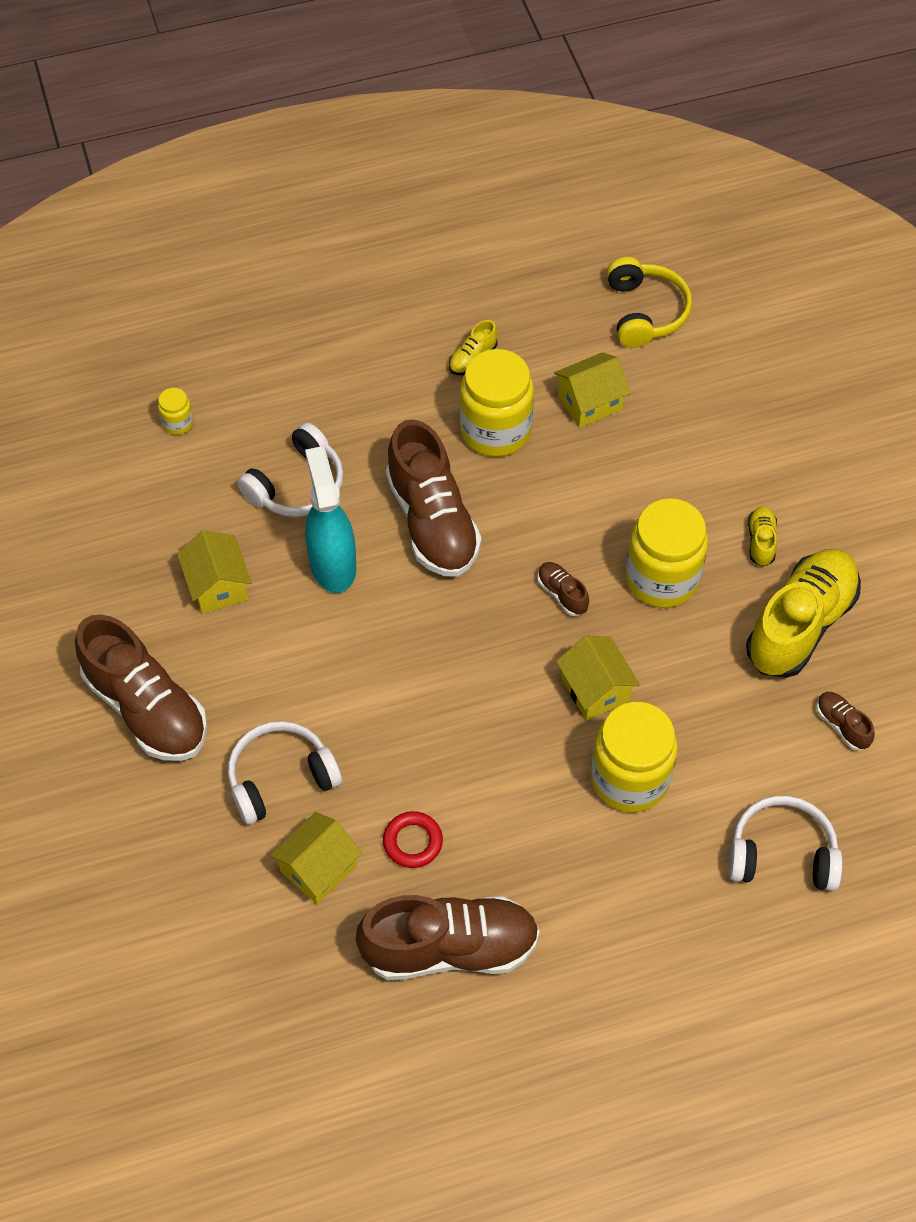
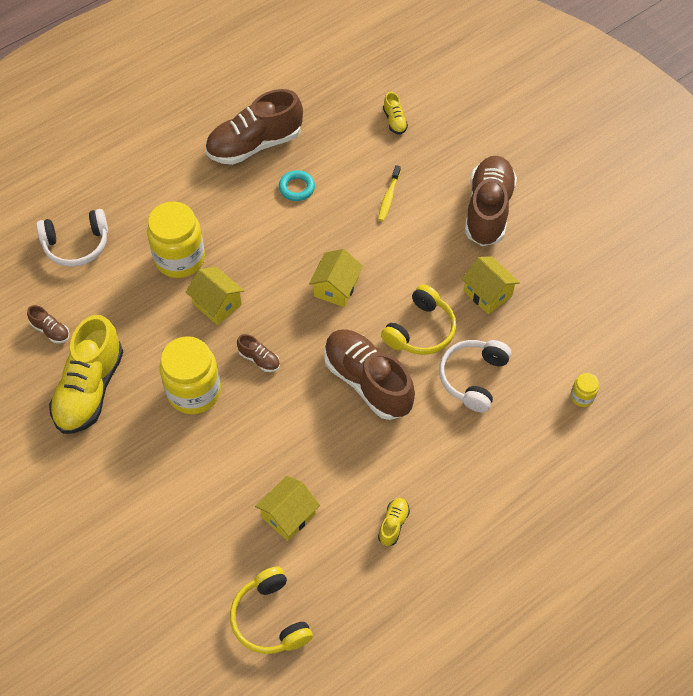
camera: 160 degrees right, 0 degrees up
(146, 708) = (488, 210): brown shoe -> brown shoe turned 75 degrees clockwise
(280, 777) = (388, 197): white headphones -> yellow toothbrush
(318, 868) = (344, 160): yellow house -> yellow house (336, 288)
(332, 564) = (421, 330): turquoise spray bottle -> yellow headphones
(413, 842) = (296, 188): red ring -> turquoise ring
(495, 430) = (351, 467): yellow jar -> none
(761, 541) = (129, 442): yellow shoe -> yellow shoe (394, 121)

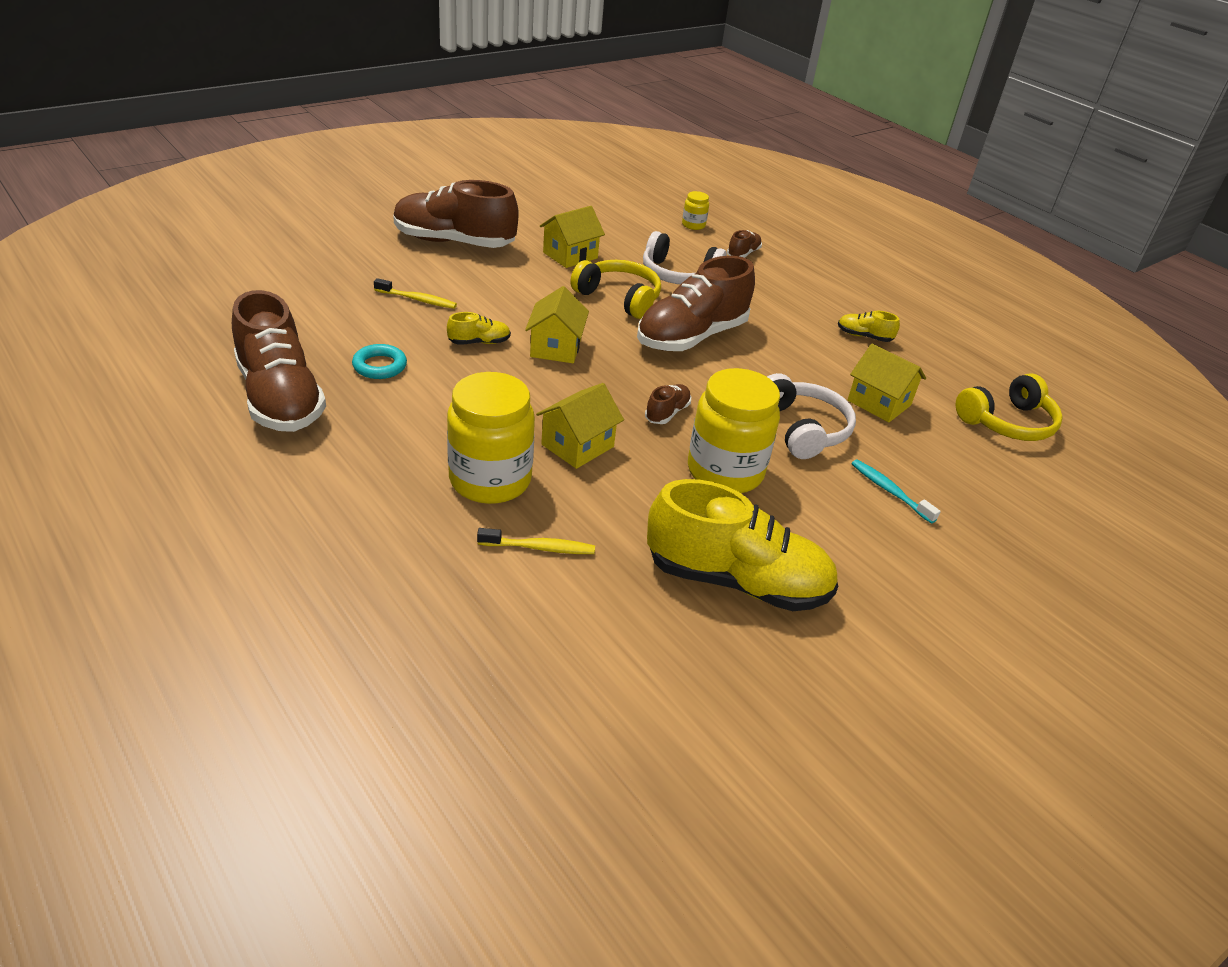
camera: 95 degrees left, 20 degrees down
(50, 330) = (627, 635): brown shoe -> brown shoe (743, 254)
(76, 245) = (441, 605): white headphones -> white headphones (803, 429)
(119, 287) = (540, 548): none -> yellow toothbrush
(177, 499) = (889, 491): none -> turquoise toothbrush
(336, 288) = (556, 347): yellow house -> yellow house turned 75 degrees clockwise
(394, 121) = (288, 284): yellow shoe -> yellow shoe (479, 342)

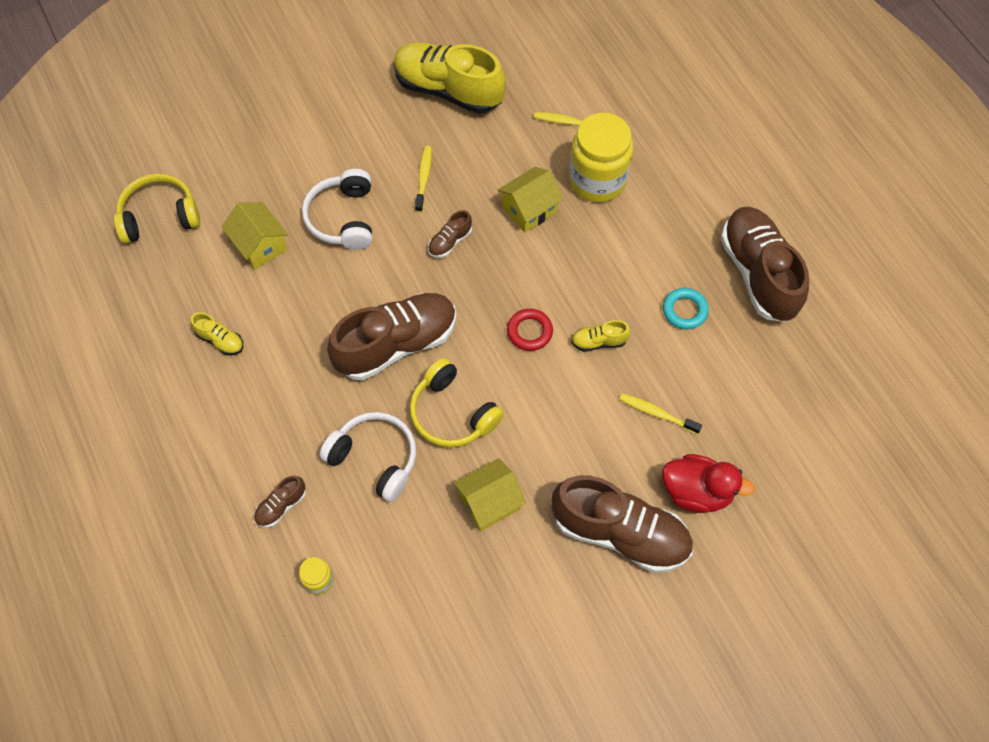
camera: 165 degrees left, 25 degrees up
(383, 260) = (696, 492): none -> red duck
(556, 347) = (529, 331): yellow house -> red ring
(725, 471) = (424, 178): yellow jar -> yellow toothbrush
(889, 491) = (306, 152): turquoise toothbrush -> none

